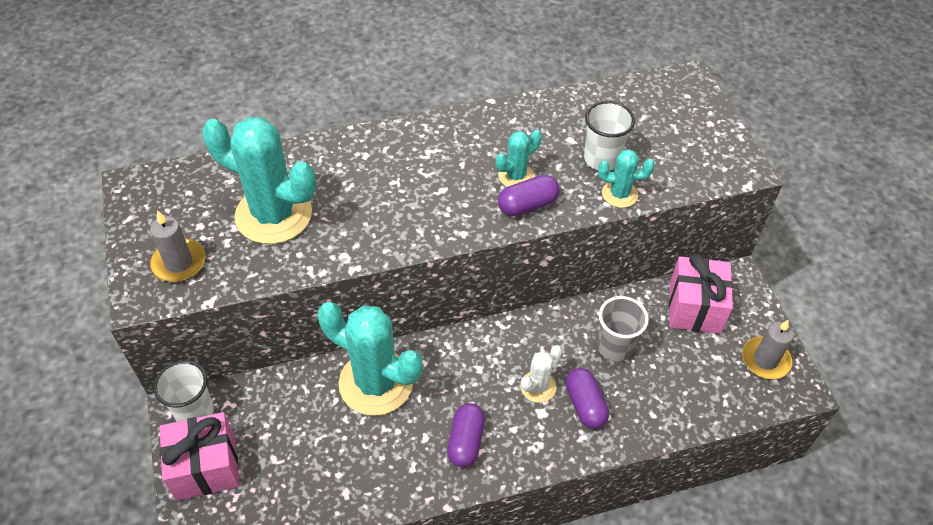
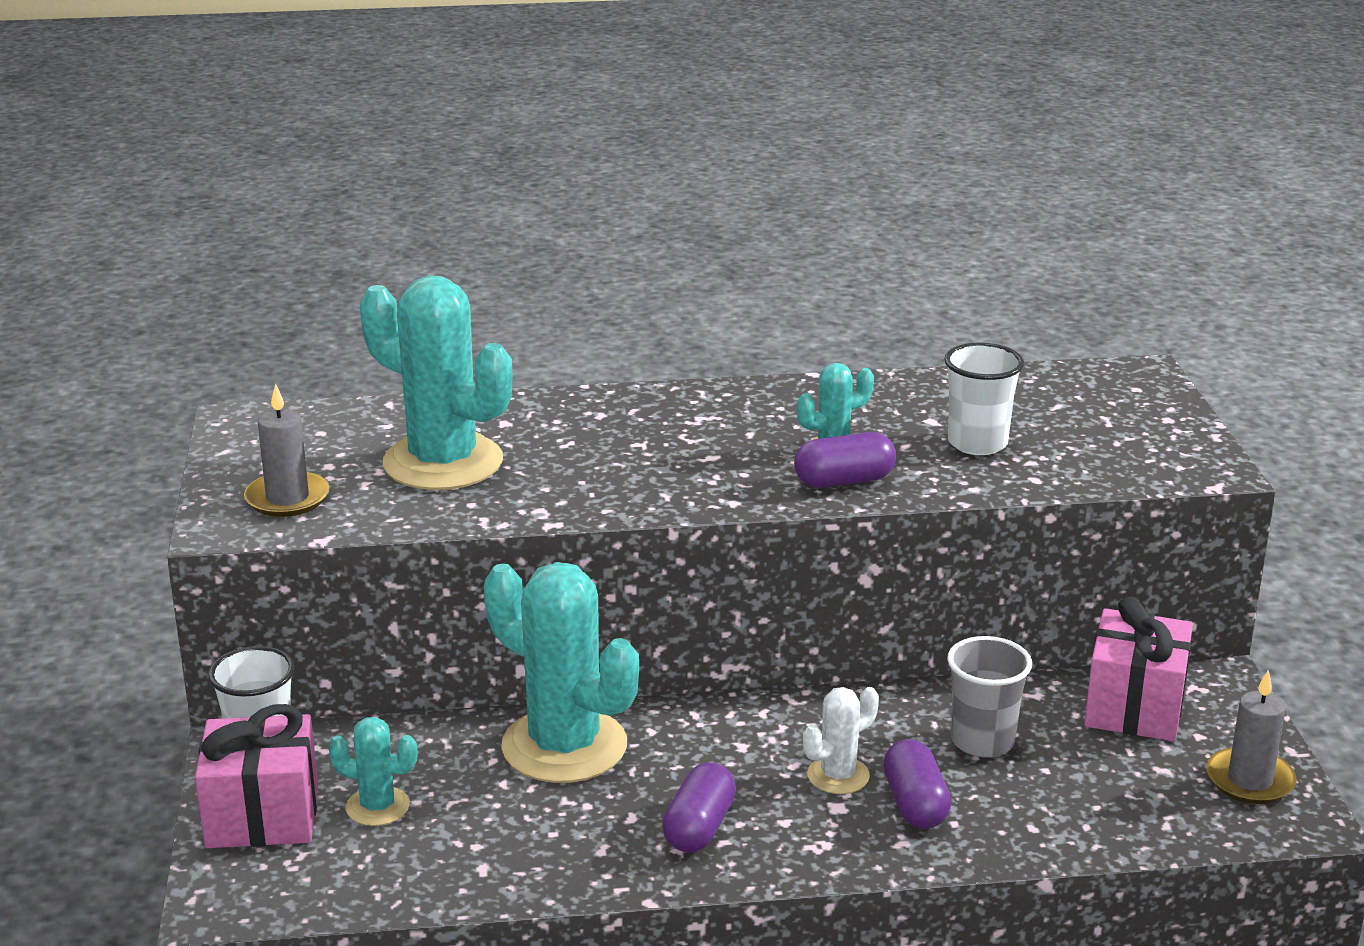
camera: 10 degrees right, 25 degrees down
(619, 194) = (997, 480): turquoise cactus -> turquoise cactus (377, 807)

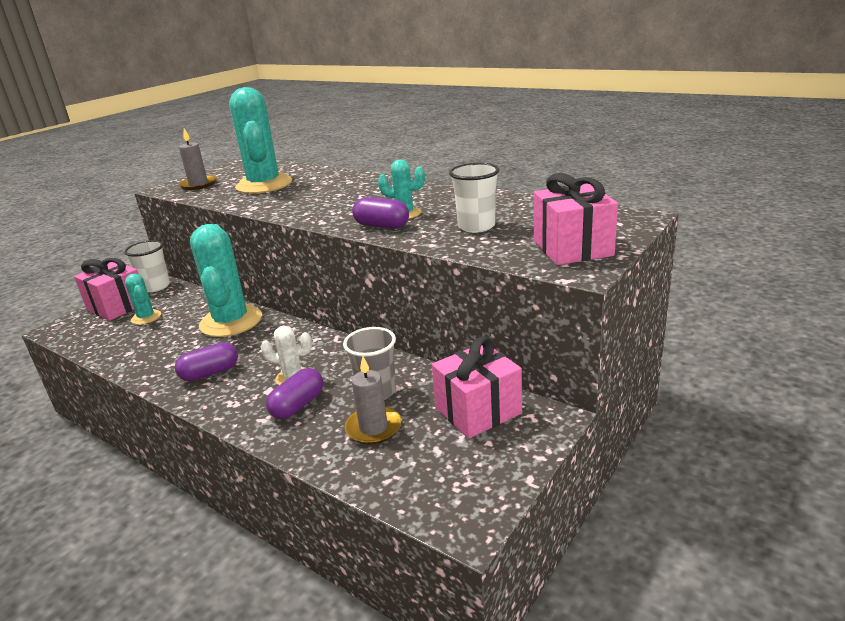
camera: 45 degrees right, 0 degrees up
(1150, 441) = (572, 248): none -> pink gift
(1250, 780) = (474, 482): grey candle -> grey candle (373, 428)

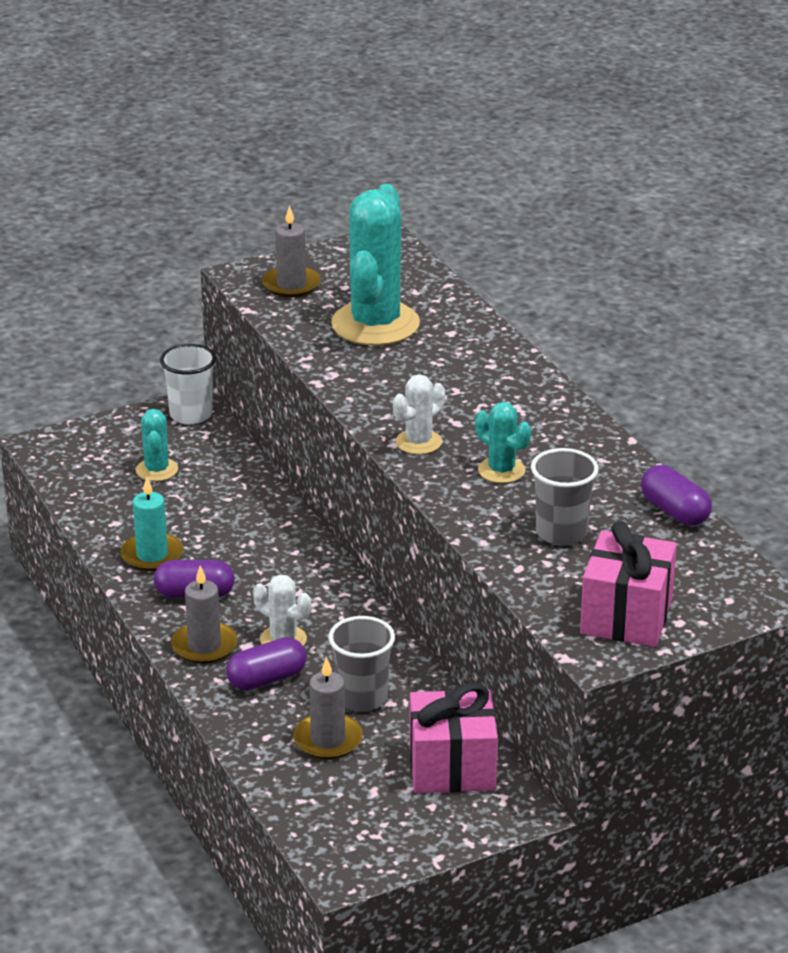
camera: 25 degrees right, 5 degrees up
(117, 306) = (128, 434): pink gift -> none
(165, 361) = (152, 555): none -> turquoise candle
(231, 321) = (257, 521): turquoise cactus -> none
(236, 401) = (204, 646): none -> grey candle
(338, 217) = (418, 442): none -> white cactus
(382, 226) = (455, 483): purple capsule -> purple capsule (674, 511)
(476, 226) = (561, 533): white cup -> grey cup

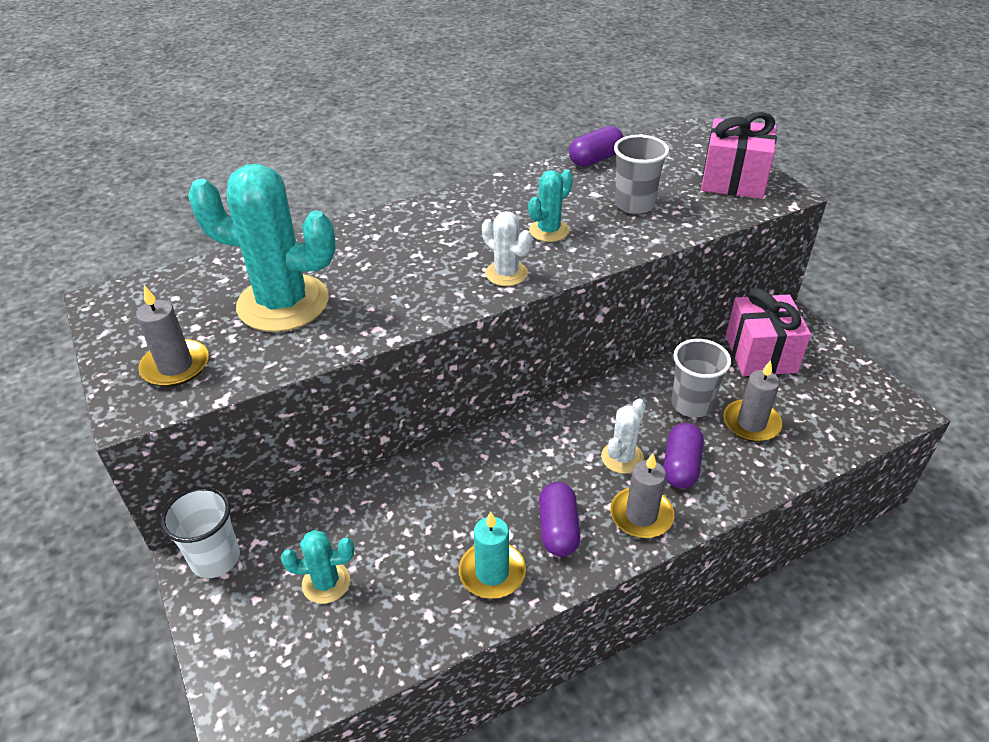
camera: 90 degrees left, 10 degrees up
(267, 679) = (681, 466): purple capsule -> purple capsule turned 45 degrees clockwise

